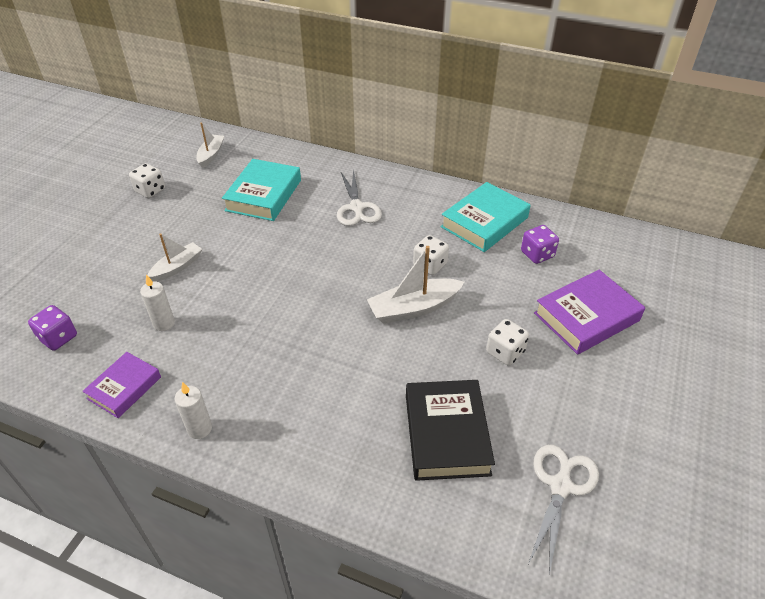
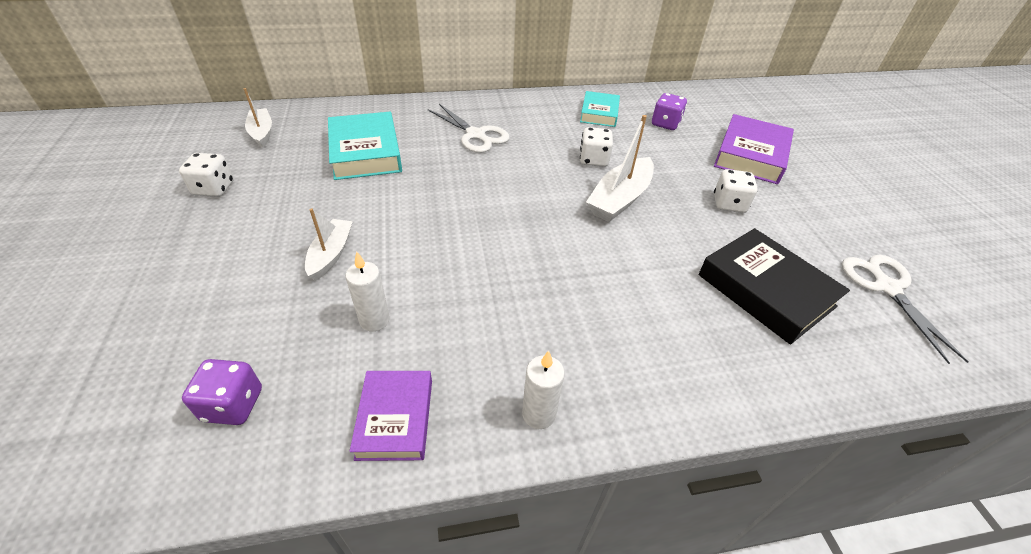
camera: 35 degrees left, 0 degrees up
(484, 222) = (599, 113): turquoise book -> turquoise book, size x0.63

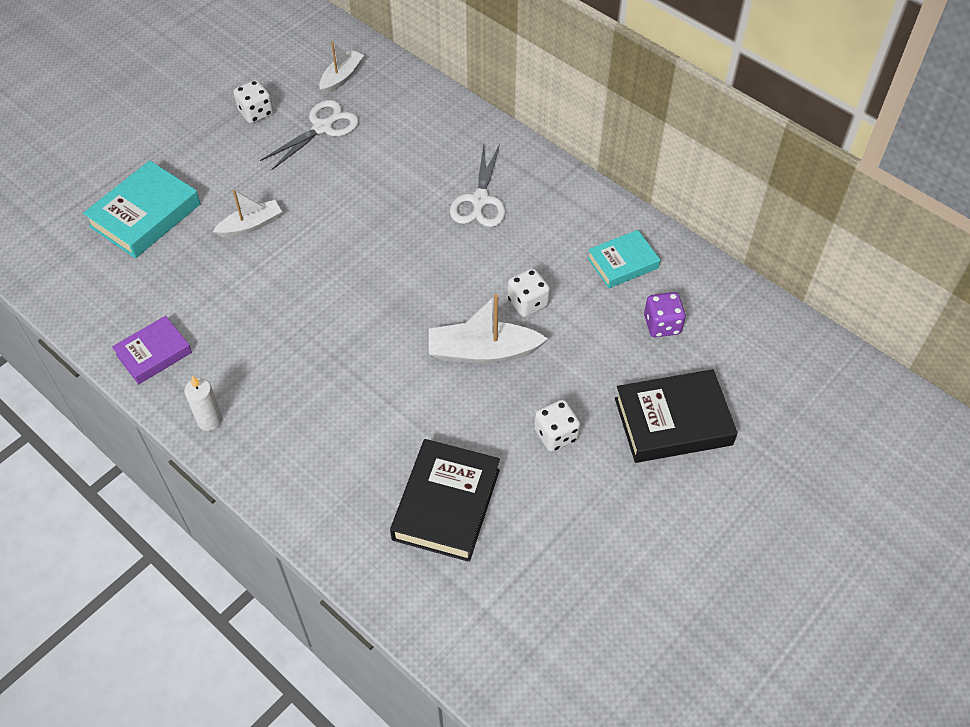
camera: 55 degrees right, 10 degrees up
(233, 405) = (108, 277): purple dice -> none
(366, 152) = (380, 153): turquoise book -> turquoise book (145, 215)
(374, 320) = (214, 291): white candle -> none
(751, 155) = (673, 421): purple book -> black book
(886, 288) = (532, 595): white scissors -> white scissors (322, 128)

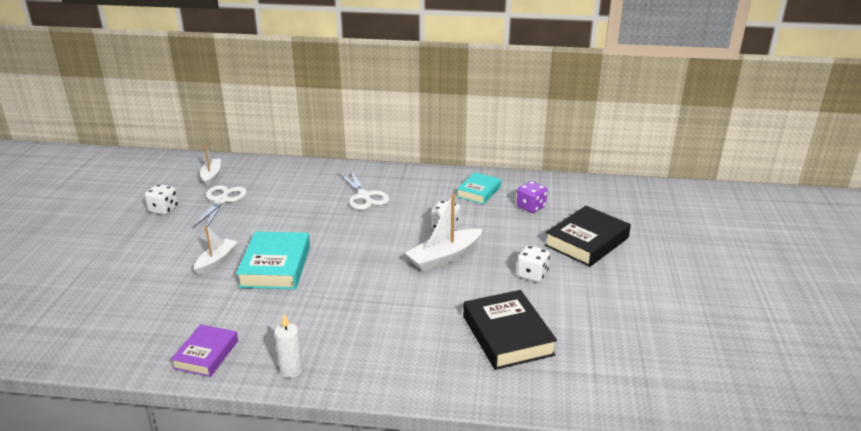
camera: 35 degrees left, 25 degrees down
(145, 215) = (123, 286): turquoise book -> turquoise book (276, 266)

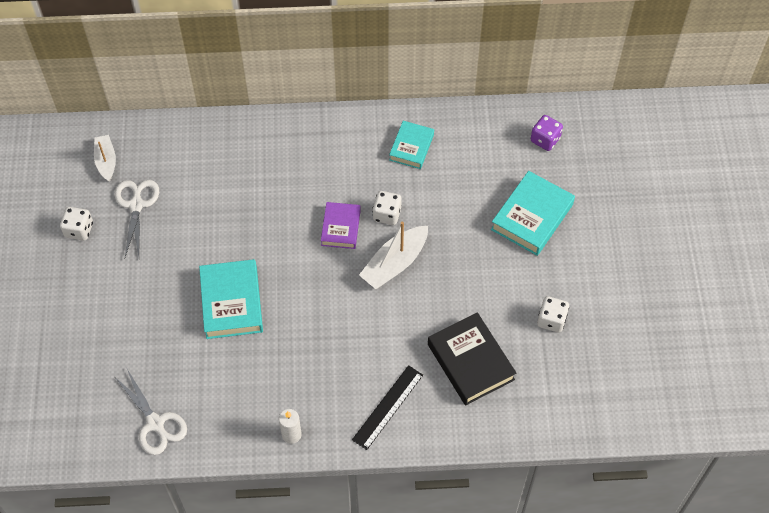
camera: 10 degrees left, 30 degrees up
(206, 354) = (210, 428): purple book -> purple book (341, 228)
(216, 261) = (170, 304): white boat -> none
(364, 196) = (289, 174): white scissors -> white scissors (155, 423)
(406, 361) = (388, 407): none -> black ruler
(531, 207) = (470, 167): purple dice -> purple dice (545, 140)
(532, 274) = (483, 275): white dice -> white dice (551, 320)
(587, 242) = (532, 217): black book -> turquoise book

